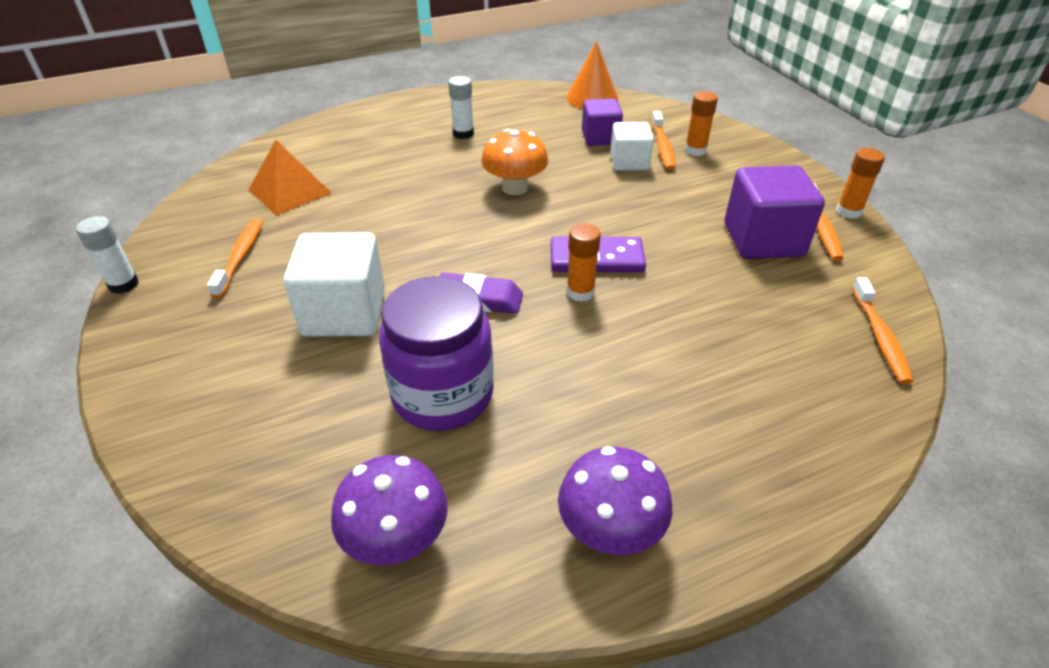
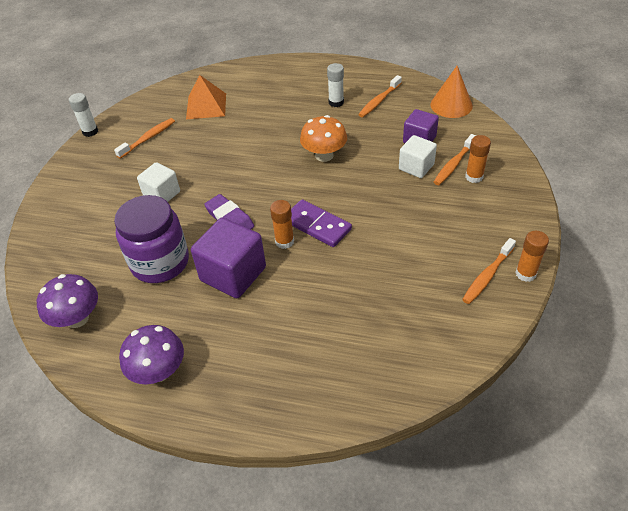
camera: 40 degrees right, 5 degrees up
(344, 313) = (162, 194): white cube -> white cube, size x0.62
(763, 240) = (435, 264): purple cube -> purple cube (233, 274)
(880, 337) = (424, 365): orange toothbrush -> orange toothbrush (379, 101)

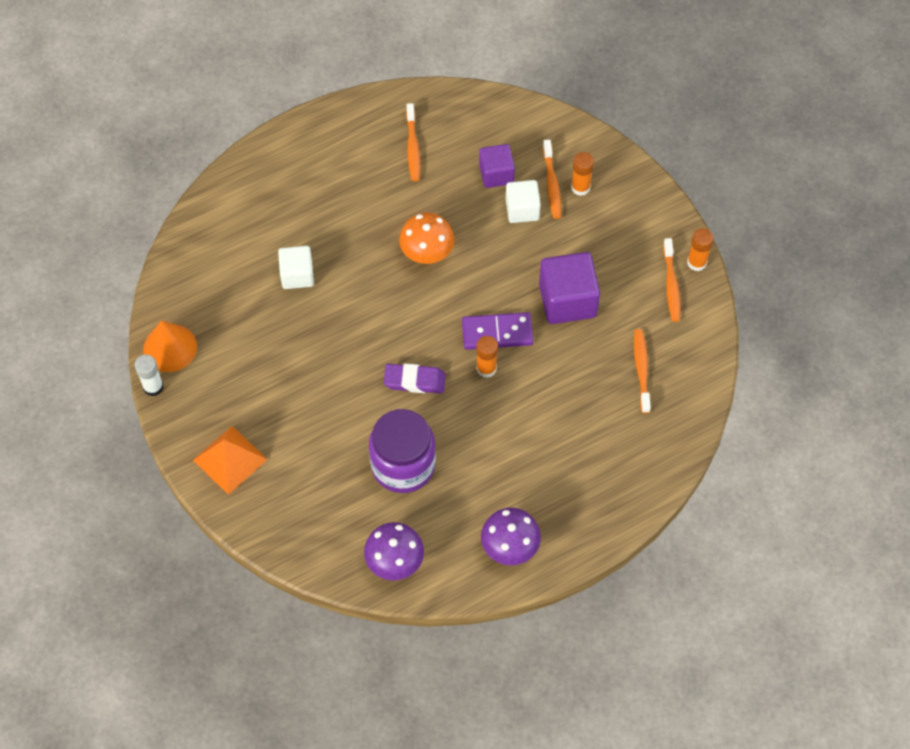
camera: 45 degrees left, 15 degrees up
(148, 138) = (228, 352): orange toothbrush -> orange toothbrush (641, 369)
(162, 194) = (322, 402): white cube -> white cube (297, 275)
(206, 106) = (240, 271): orange pyramid -> orange pyramid (230, 460)
(233, 274) = (476, 429): purple cube -> purple cube (567, 300)
(336, 102) = (371, 177): white glue stick -> none
(451, 105) = (487, 108): orange cone -> orange cone (170, 348)

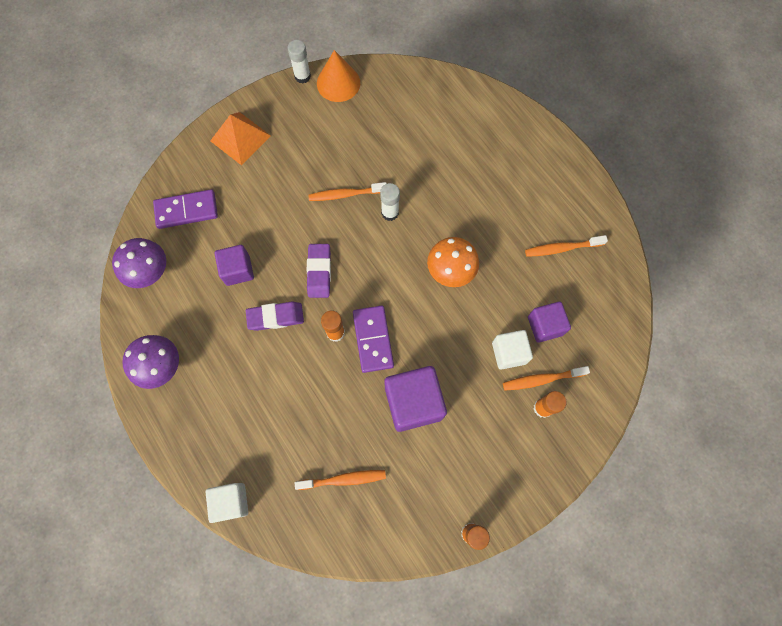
camera: 85 degrees right, 10 degrees up
(297, 275) = (415, 167): white cube -> white cube (231, 502)
(320, 521) = (186, 210): none -> purple domino
(351, 305) = (390, 213): none -> white glue stick
(403, 465) = (238, 270): purple jar -> purple cube
(463, 427) = (275, 317): none -> purple eraser
(671, 285) = (441, 506): orange toothbrush -> orange toothbrush (345, 194)

